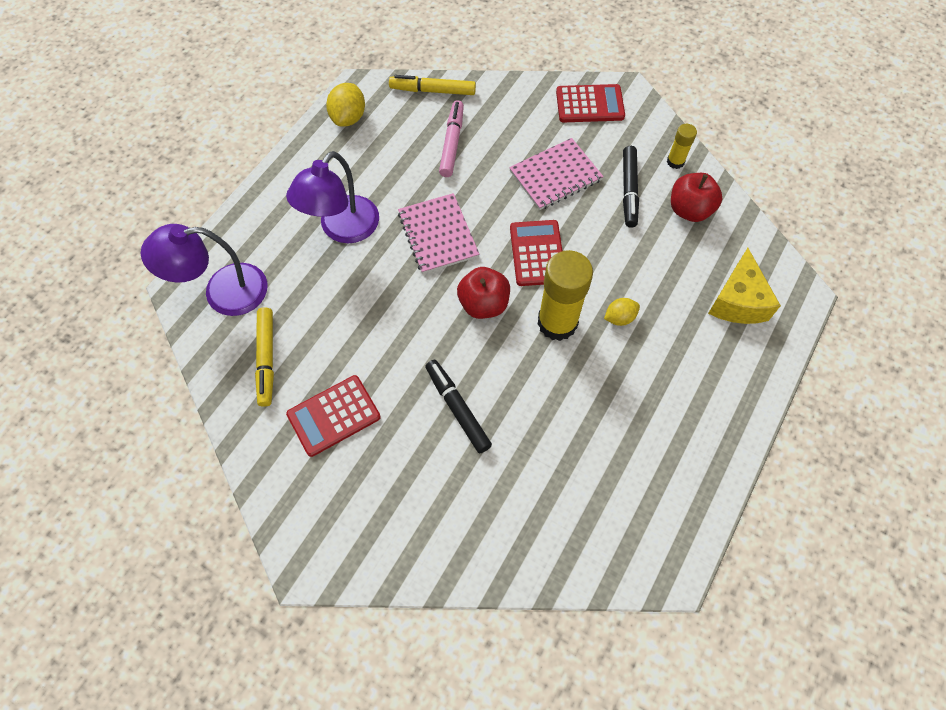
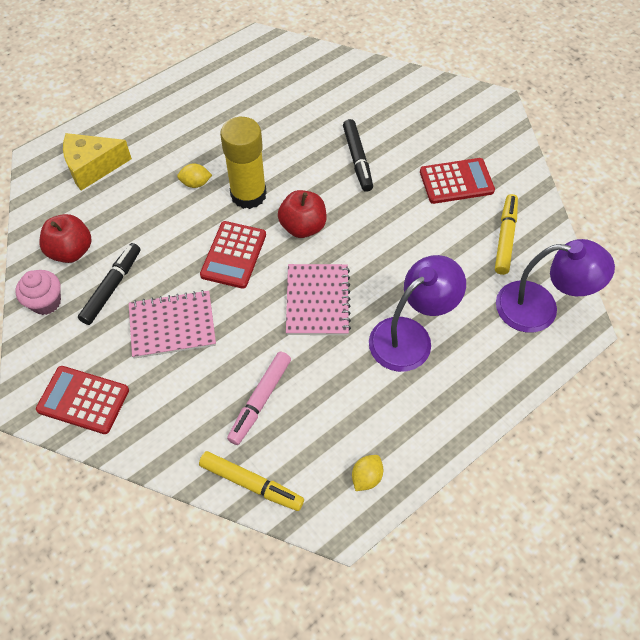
camera: 160 degrees left, 5 degrees down
(348, 118) = (366, 477): yellow lemon -> yellow lemon, size x0.64
(675, 161) = (46, 302): yellow glue stick -> pink cupcake
(737, 301) = (93, 167): yellow cheese -> yellow cheese turned 135 degrees counterclockwise

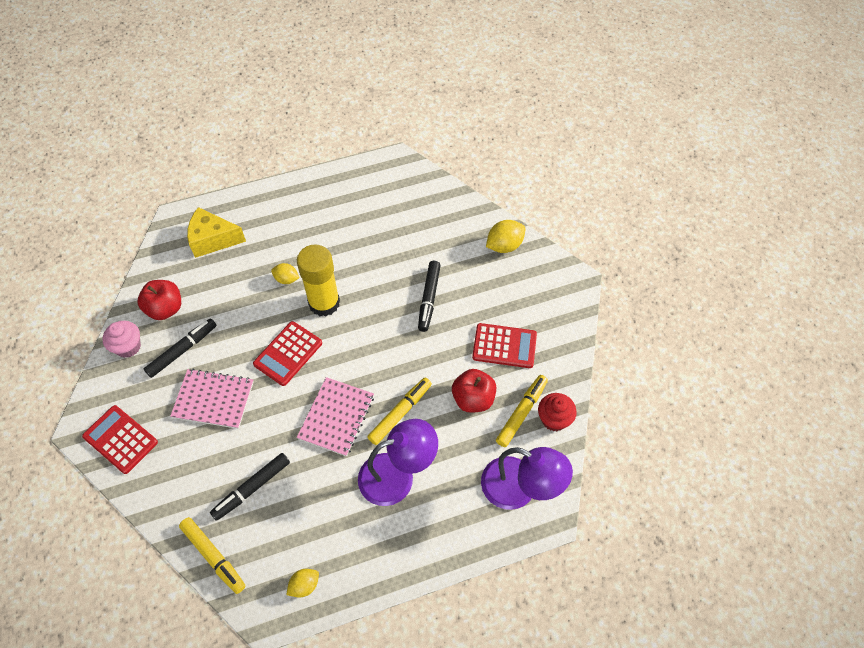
camera: 20 degrees right, 0 degrees up
(260, 400) = (252, 488): pink marker -> black marker
(303, 227) = (355, 346): red apple -> red apple (473, 399)
(383, 276) = (400, 413): none -> yellow marker
(409, 90) = (504, 245): none -> yellow lemon
(539, 234) = (554, 419): none -> red cupcake

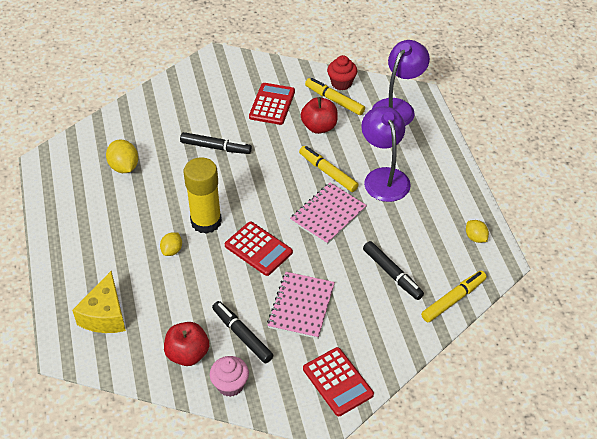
camera: 85 degrees left, 10 degrees down
(120, 439) = (337, 382): red calculator -> red calculator turned 75 degrees counterclockwise
(336, 417) = (328, 215): pink notebook -> pink notebook turned 75 degrees counterclockwise
(504, 245) = (169, 95): yellow lemon -> yellow lemon (124, 167)

